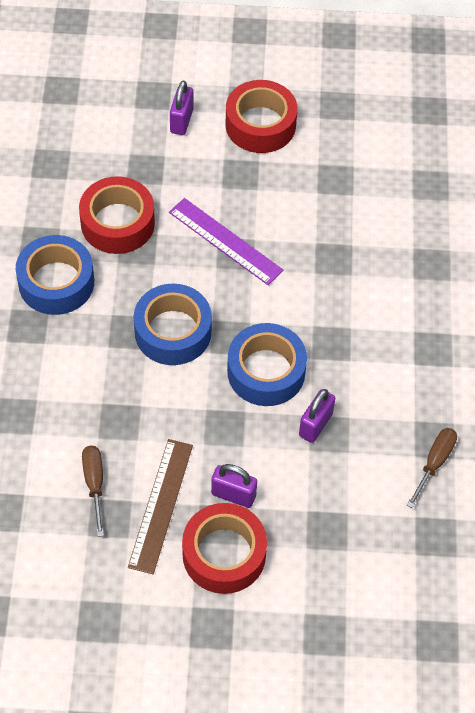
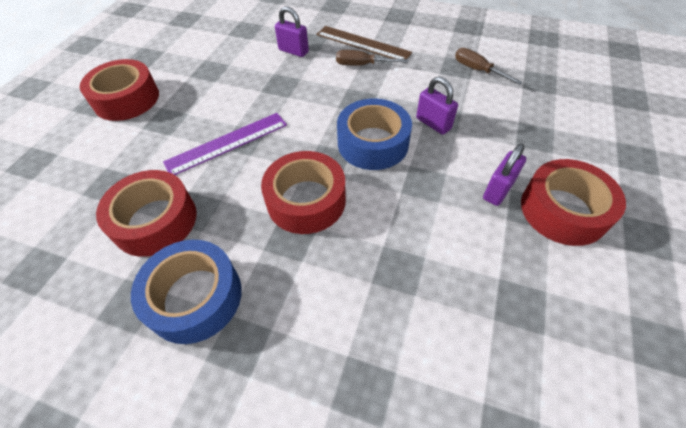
camera: 70 degrees left, 5 degrees down
(94, 483) = (475, 312): brown screwdriver -> brown screwdriver (361, 65)
(161, 505) = (507, 251): brown ruler -> brown ruler (363, 43)
(173, 331) = (306, 200): blue tape -> red tape
(181, 121) = (78, 147): purple padlock -> purple padlock (293, 51)

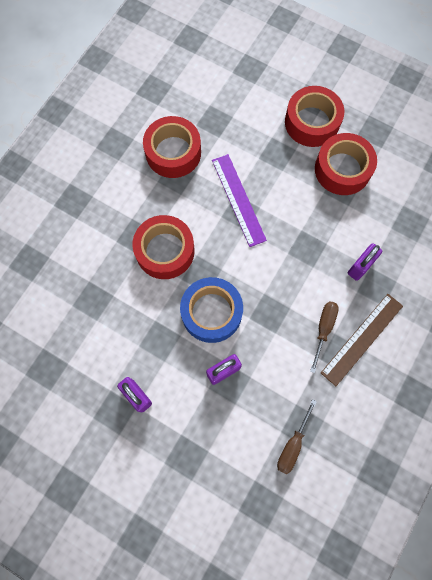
camera: 100 degrees right, 20 degrees up
(195, 297) = (109, 177): blue tape -> none
(477, 70) = (292, 445): brown screwdriver -> brown screwdriver turned 150 degrees clockwise
(563, 210) = (105, 437): red tape -> red tape (342, 169)

